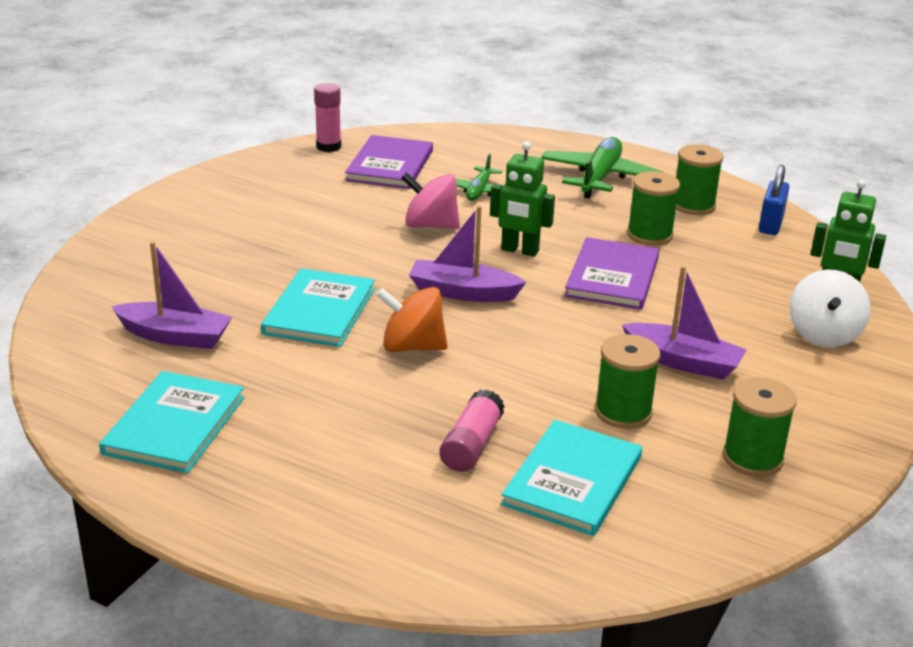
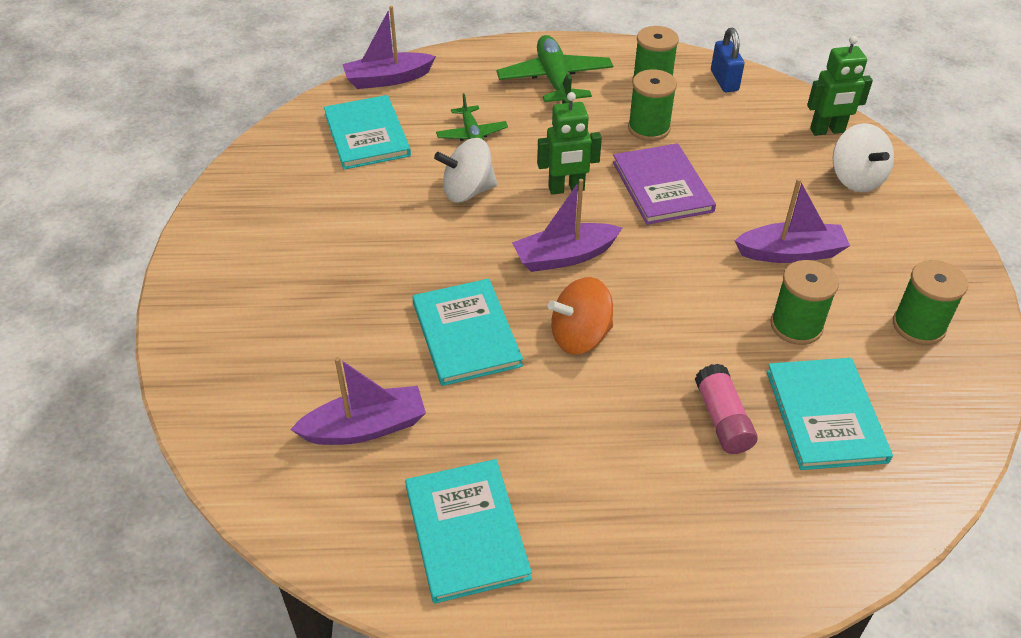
camera: 30 degrees left, 15 degrees up
(328, 147) = (289, 134): pink glue stick -> none
(390, 165) = (367, 135): purple book -> turquoise book
(430, 225) = (467, 191): pink spinning top -> white spinning top
(450, 136) = (388, 79): none -> purple boat

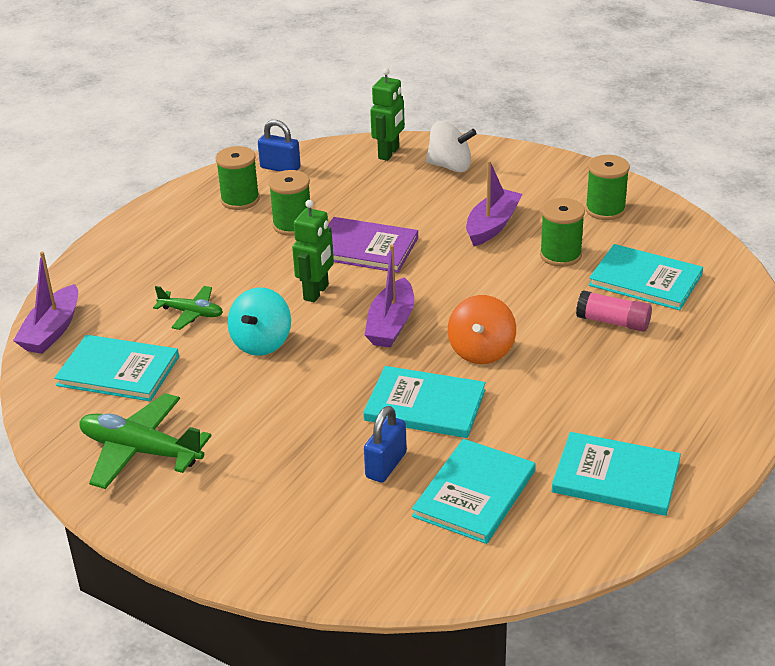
camera: 55 degrees left, 10 degrees down
(363, 347) = (386, 465): none -> blue padlock
(365, 427) = (474, 494): purple boat -> turquoise book
(467, 191) = (261, 343): white spinning top -> turquoise spinning top
(555, 80) = (175, 243): green plane -> green plane (140, 451)

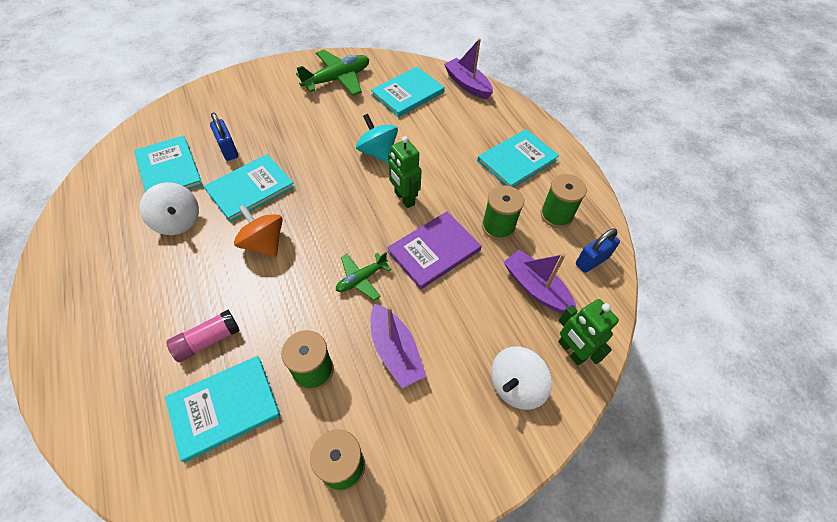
camera: 120 degrees right, 20 degrees up
(191, 313) = (435, 137): green plane -> green plane (361, 279)
(391, 324) = (336, 216): purple boat -> purple boat (536, 288)
(530, 429) = (178, 221): none -> white spinning top
(616, 477) = (101, 233): turquoise book -> turquoise book (517, 160)

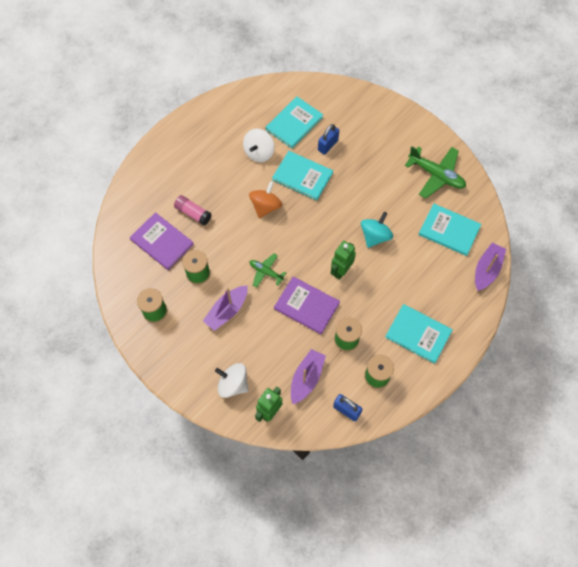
camera: 70 degrees right, 10 degrees up
(224, 408) = (162, 242): turquoise book -> purple book

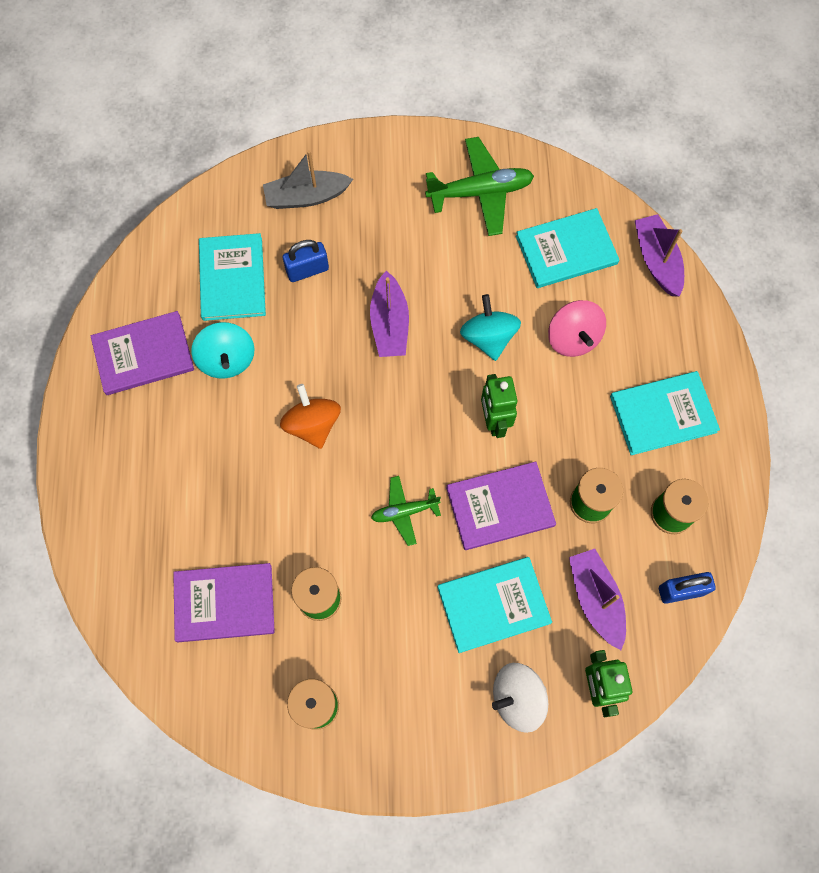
camera: 45 degrees left, 5 degrees up
(193, 213) = (225, 523): pink glue stick -> none
(227, 311) = (409, 611): purple boat -> purple boat (389, 324)
(229, 123) = (143, 354): none -> purple book
(259, 152) = (227, 359): white spinning top -> turquoise spinning top
(302, 176) = (318, 341): turquoise book -> turquoise book (493, 605)
(328, 145) = (307, 270): blue padlock -> blue padlock turned 75 degrees clockwise
(358, 116) = (306, 197): none -> grey boat
(412, 268) = (573, 338): none -> pink spinning top

